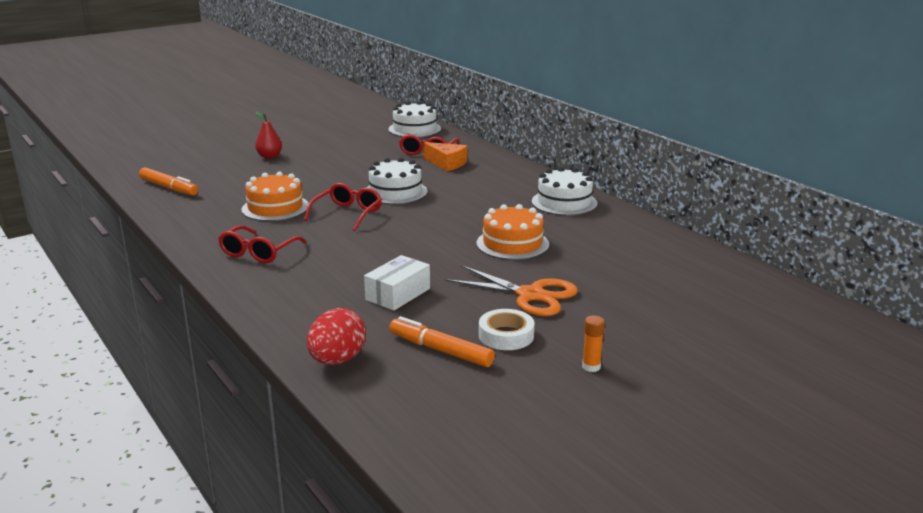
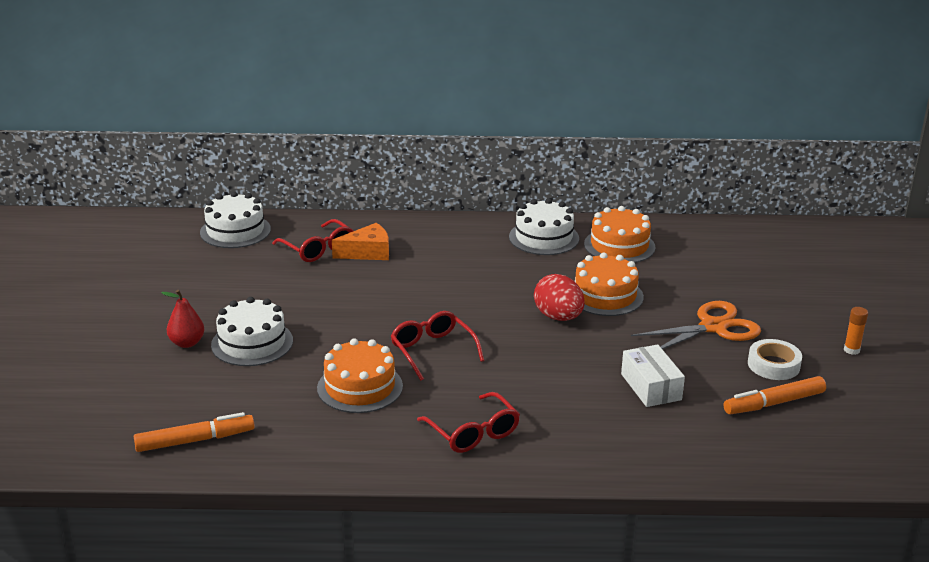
camera: 55 degrees left, 5 degrees up
(337, 360) = (749, 458): red egg -> red egg (558, 317)
(395, 192) = (408, 306): white cake -> white cake (252, 343)
(601, 229) = (619, 246): none -> orange cake

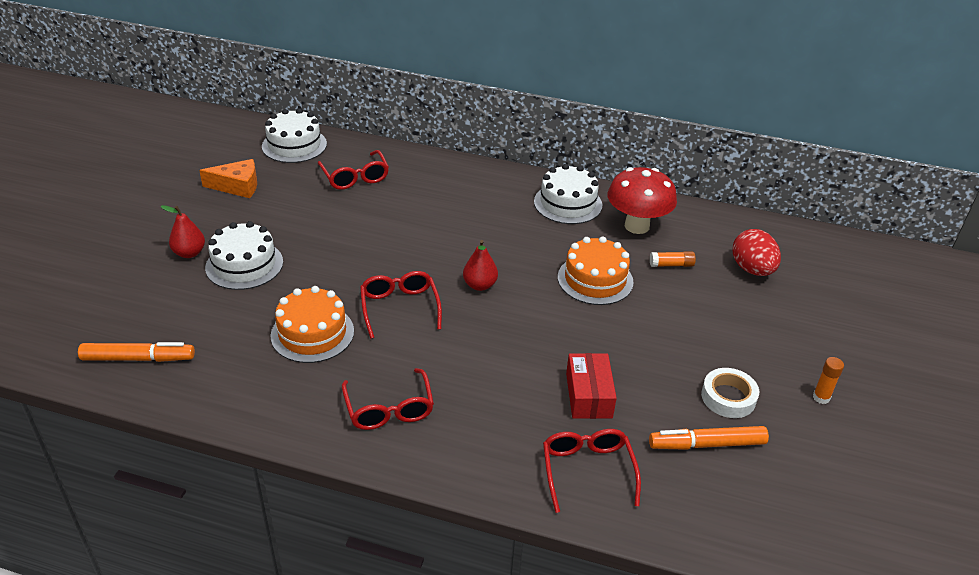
camera: 15 degrees right, 10 degrees up
(368, 252) = (397, 189): orange cheese -> orange cheese (237, 186)
(499, 319) = (480, 285): none -> red pear
(558, 317) = (537, 295): red egg -> red egg (752, 269)
(619, 246) = (637, 226): orange cake -> red mushroom
(651, 387) = (588, 395): white box -> red box
(668, 271) = (671, 265): none -> orange glue stick
(681, 443) = (587, 470): none -> red glasses
(713, 327) = (686, 338): orange scissors -> none

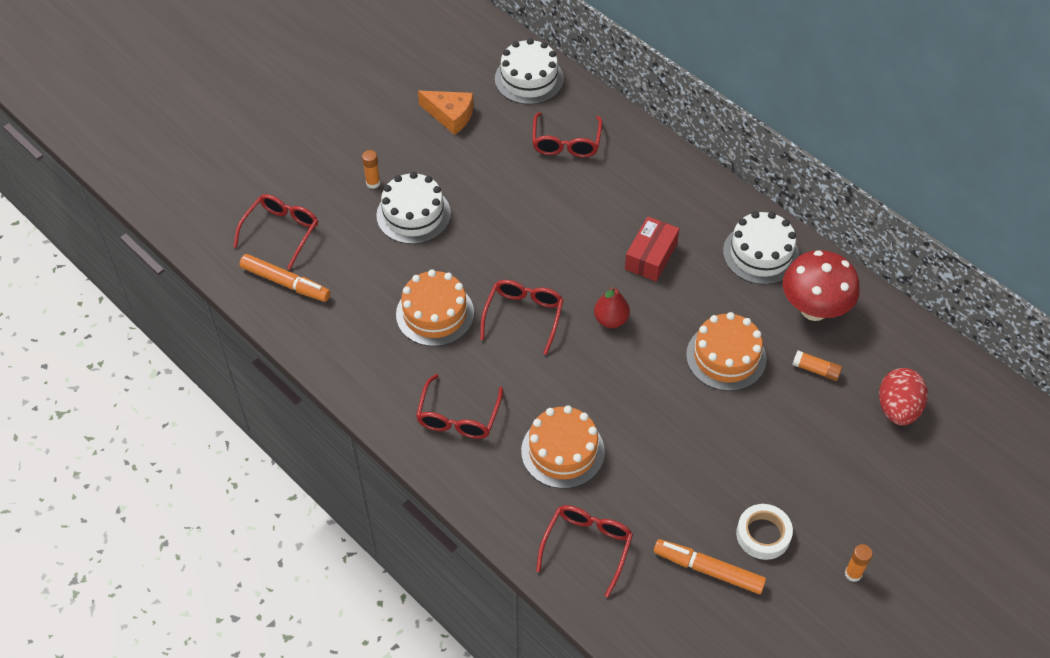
camera: 30 degrees right, 15 degrees up
(111, 318) = (281, 231): none -> red glasses
(189, 253) = (373, 183): red pear -> orange glue stick
(508, 400) = (562, 451): none -> orange cake
(588, 395) = (636, 477): red box -> red box (651, 256)

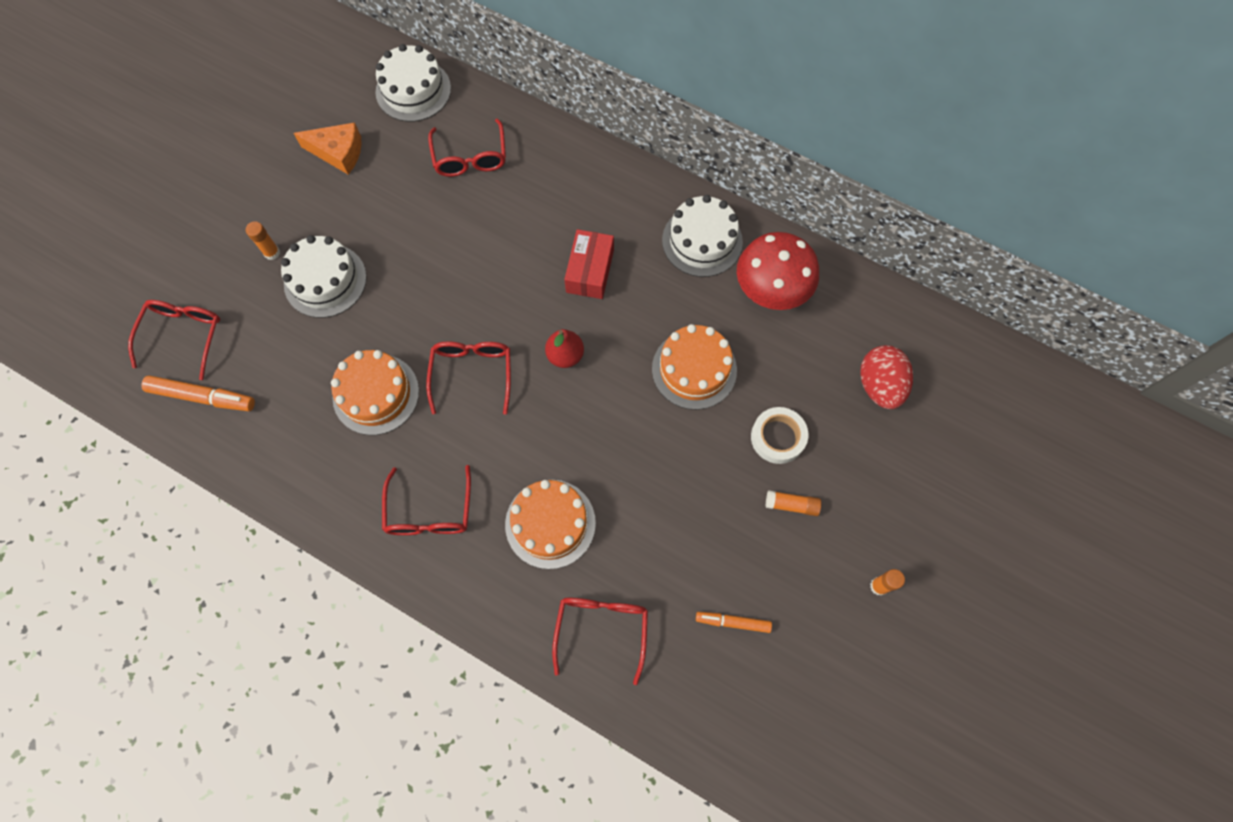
camera: 15 degrees left, 15 degrees up
(708, 570) = (733, 622): orange marker -> orange marker, size x0.62
(763, 534) = (779, 566): white tape -> white tape (778, 437)
(816, 370) = (788, 361): orange glue stick -> orange glue stick (791, 505)

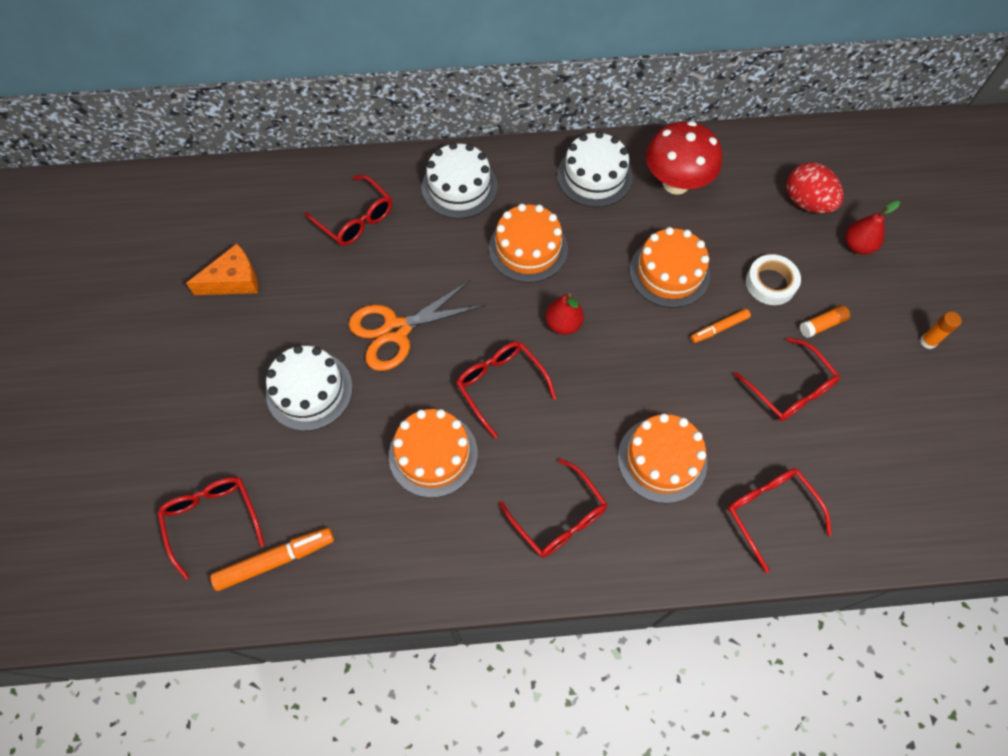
camera: 35 degrees left, 5 degrees down
(272, 253) = (240, 397): orange glue stick -> none
(413, 90) = (260, 194): white cake -> white cake (459, 187)
(428, 274) = (396, 330): none -> orange scissors
(590, 271) = (528, 248): red box -> orange cake
(711, 541) = (790, 389): none -> red glasses
(733, 622) = (856, 438): orange marker -> orange marker (719, 328)
(892, 456) = (858, 246): none -> red pear

